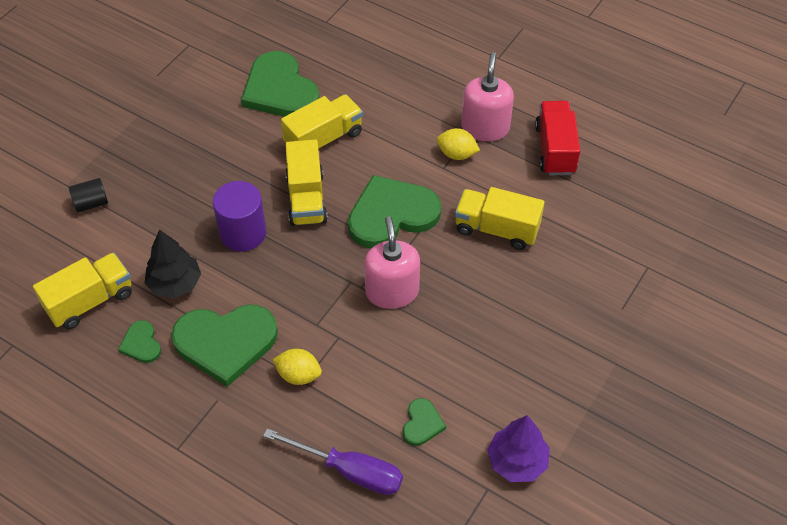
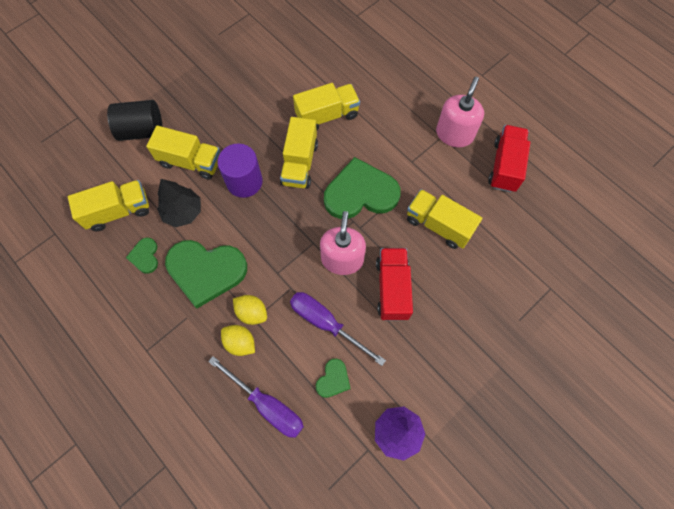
camera: 15 degrees right, 15 degrees up
(91, 203) = (142, 130): black cylinder -> black cylinder, size x1.70
(167, 225) = (190, 162): none -> yellow truck
(280, 90) = (305, 66): green heart -> none
(394, 365) = (326, 323): none -> purple screwdriver
(457, 154) = (425, 152): yellow lemon -> yellow lemon (240, 343)
(462, 309) = (392, 288): none -> red truck

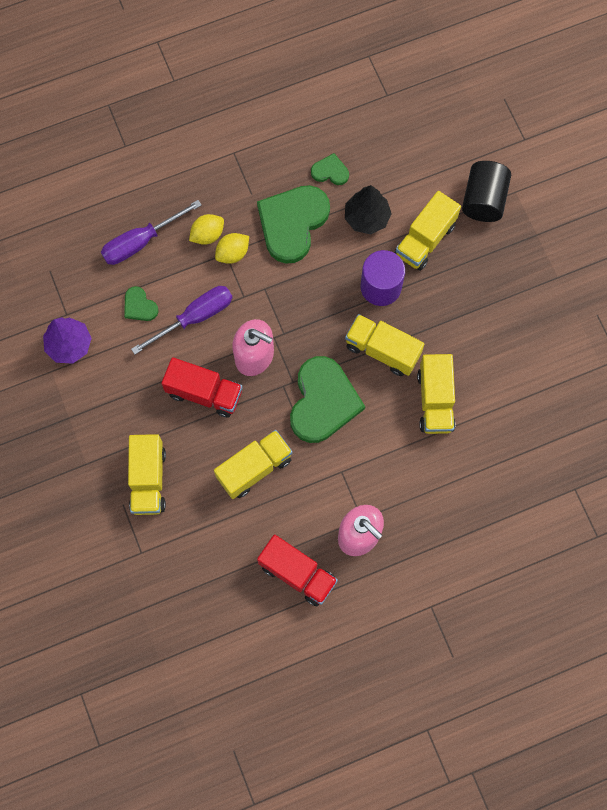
camera: 110 degrees right, 5 degrees up
(118, 211) = (390, 157): yellow truck -> yellow truck (148, 480)

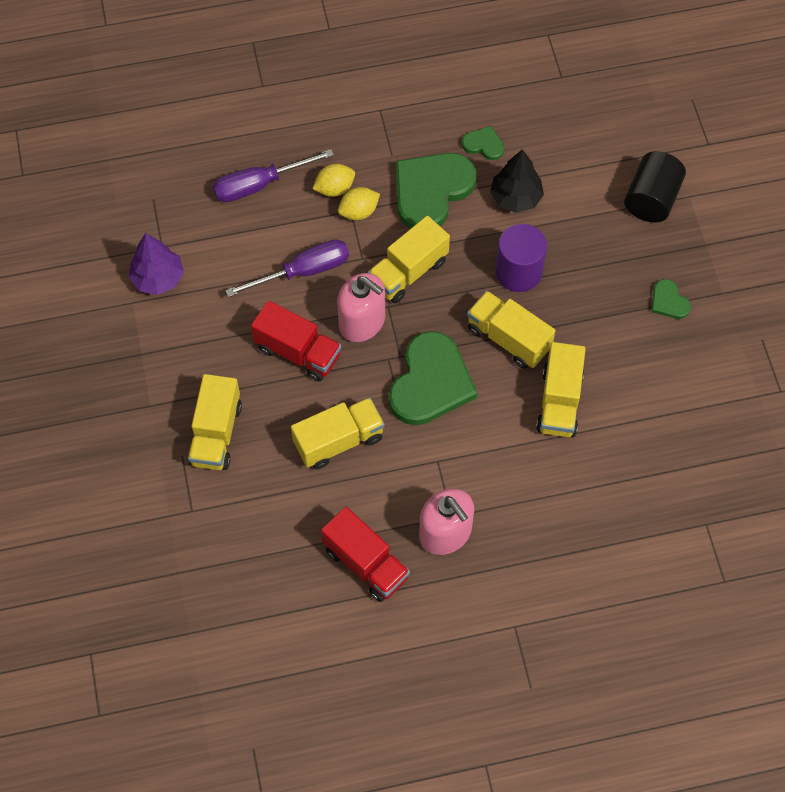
camera: 10 degrees right, 10 degrees down
(139, 306) = (244, 250): green heart -> green heart (669, 301)
(425, 239) = (578, 230): yellow truck -> yellow truck (408, 272)

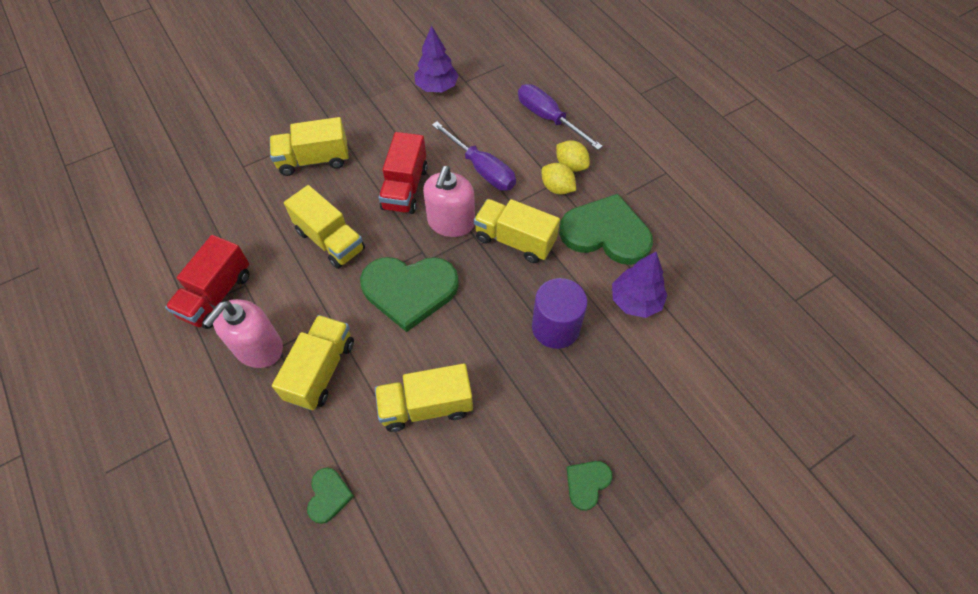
camera: 70 degrees right, 5 degrees down
(483, 144) = (678, 258): green heart -> green heart (328, 495)
(508, 339) = (479, 340): yellow truck -> yellow truck (321, 370)
(516, 198) = (635, 301): black tree -> purple tree
(651, 199) = (703, 428): black cylinder -> none

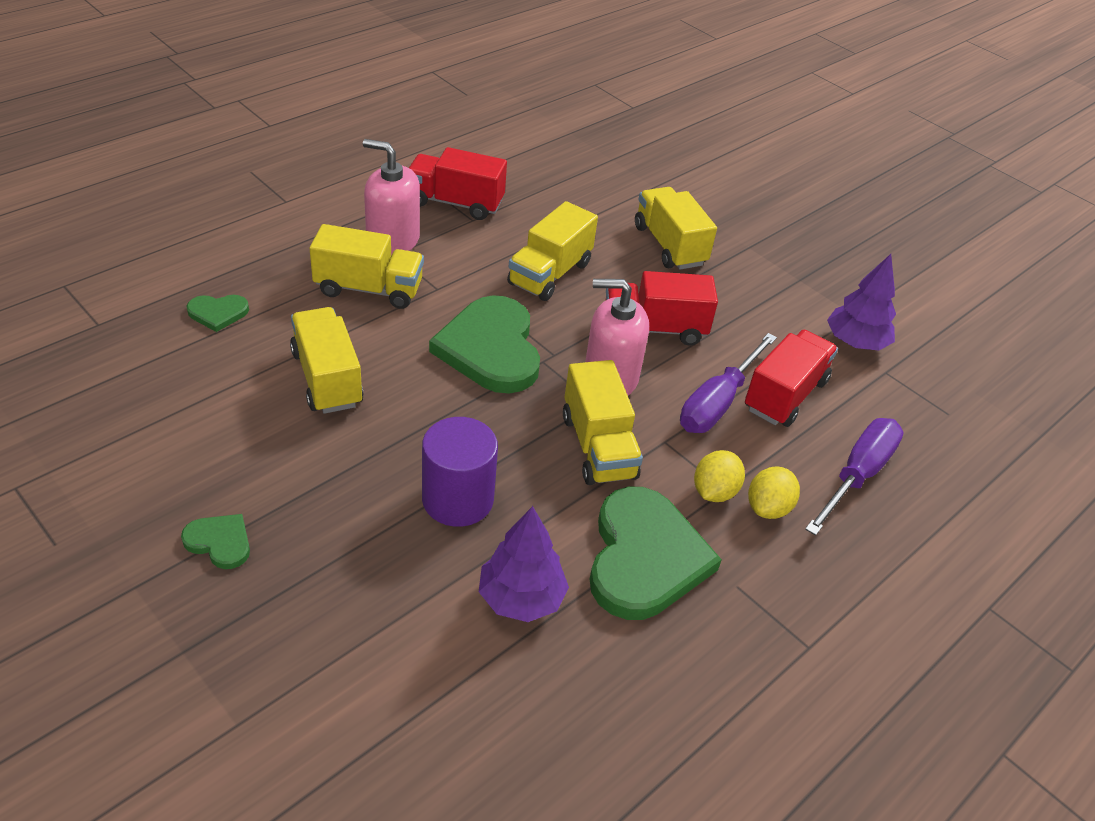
camera: 75 degrees right, 15 degrees down
(479, 134) = (785, 395): none -> red truck
(515, 240) = (598, 446): yellow truck -> yellow truck turned 150 degrees clockwise

